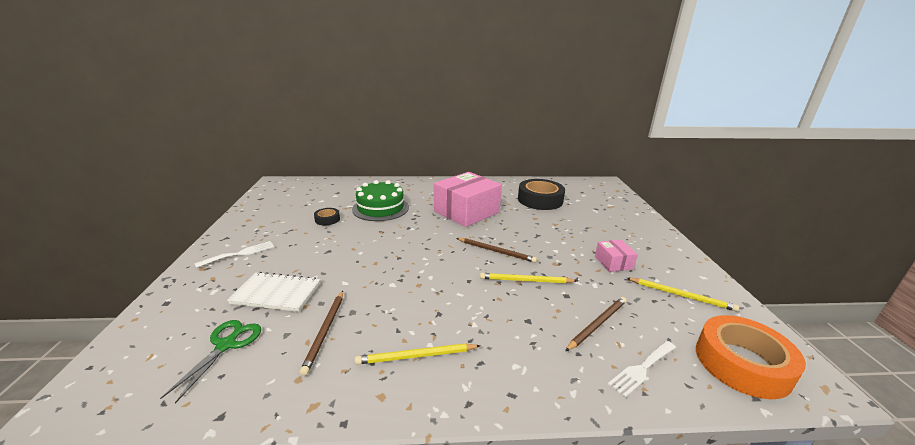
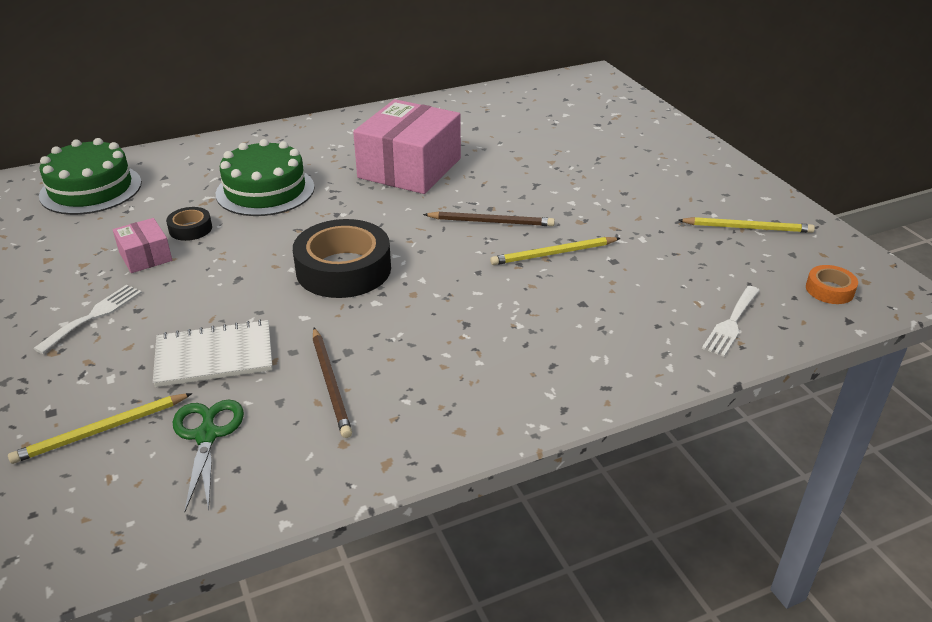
camera: 20 degrees left, 10 degrees up
(299, 191) = (91, 189): none -> green cake
(416, 356) = (471, 379): yellow pencil -> yellow pencil (101, 430)
(540, 200) = (510, 125): black tape -> black tape (343, 269)
(597, 324) = (665, 287): brown pencil -> none
(613, 262) = (653, 203): pink box -> pink box (145, 256)
(742, 363) = (829, 290): orange tape -> orange tape, size x0.47

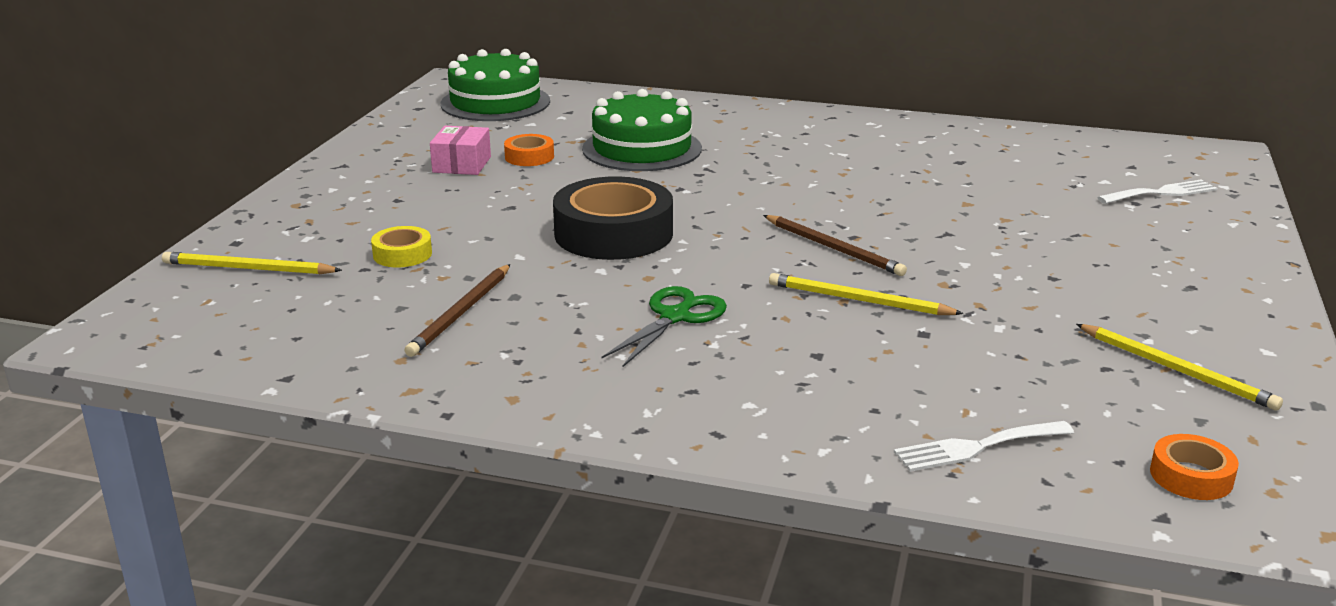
camera: 40 degrees right, 10 degrees down
(94, 316) = (360, 192): white fork -> white fork (1161, 193)
(190, 229) = (529, 157): black tape -> orange tape
(207, 435) = (311, 305): green scissors -> green scissors (675, 317)
(214, 356) = (402, 254): white notebook -> yellow tape
(410, 168) = (820, 175): pink box -> none

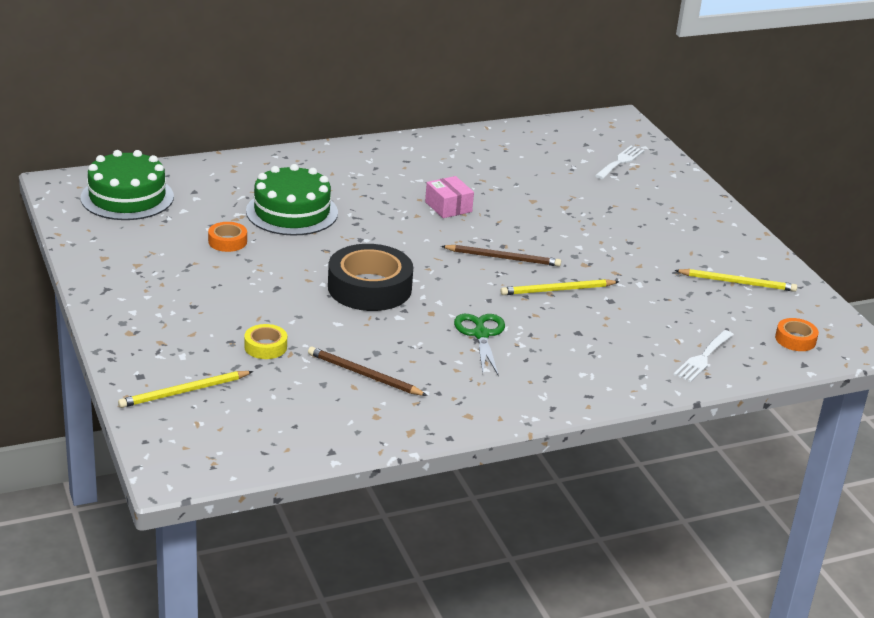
camera: 40 degrees left, 5 degrees up
(461, 313) = (364, 375): brown pencil -> brown pencil turned 135 degrees clockwise
(462, 164) = (191, 262): pink box -> pink box (448, 207)

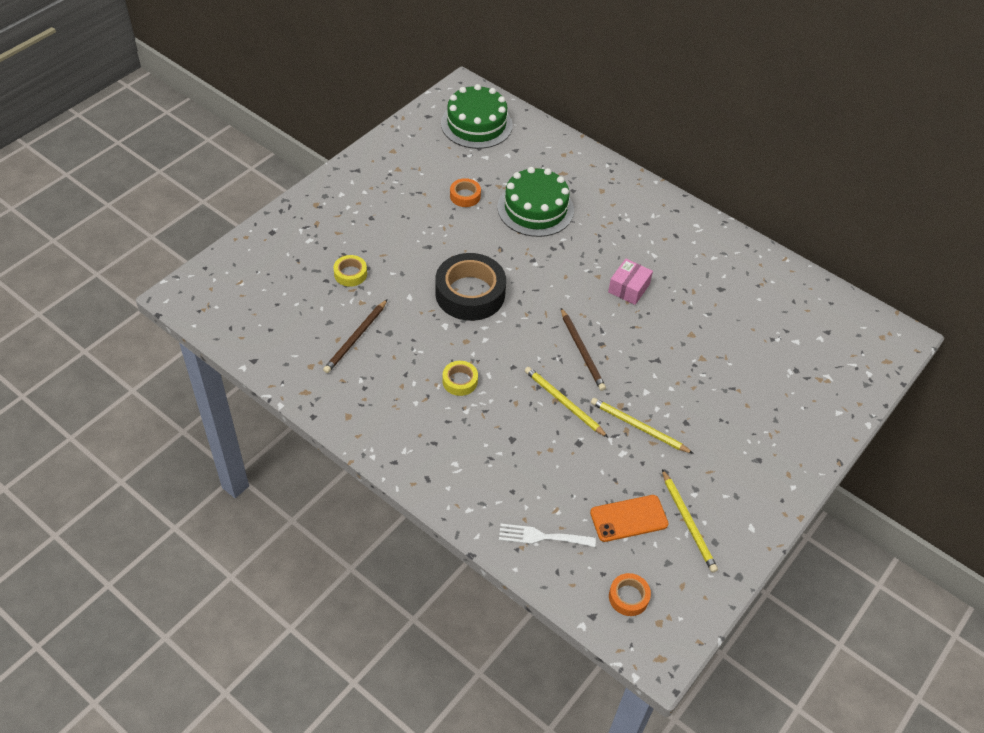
camera: 60 degrees right, 20 degrees up
(184, 392) = (269, 260): yellow pencil -> yellow pencil (638, 427)
(364, 375) = (356, 338): brown pencil -> brown pencil turned 150 degrees counterclockwise
(481, 334) = (460, 381): green scissors -> yellow tape
(620, 162) = (821, 366): white fork -> none
(713, 308) = (628, 518): none -> orange phone

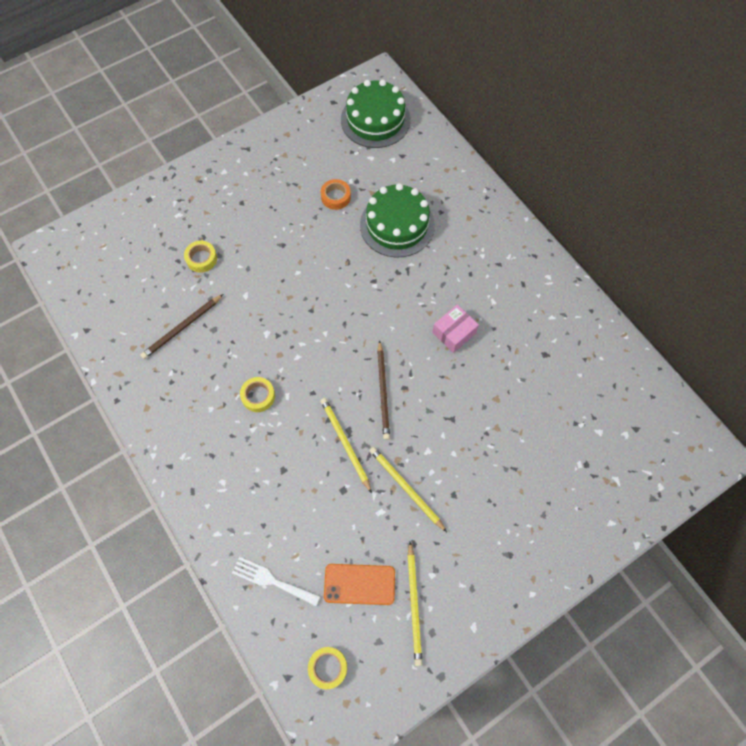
camera: 20 degrees right, 15 degrees up
(470, 293) = (301, 304): black tape -> none
(628, 597) = (328, 667): orange tape -> yellow tape

